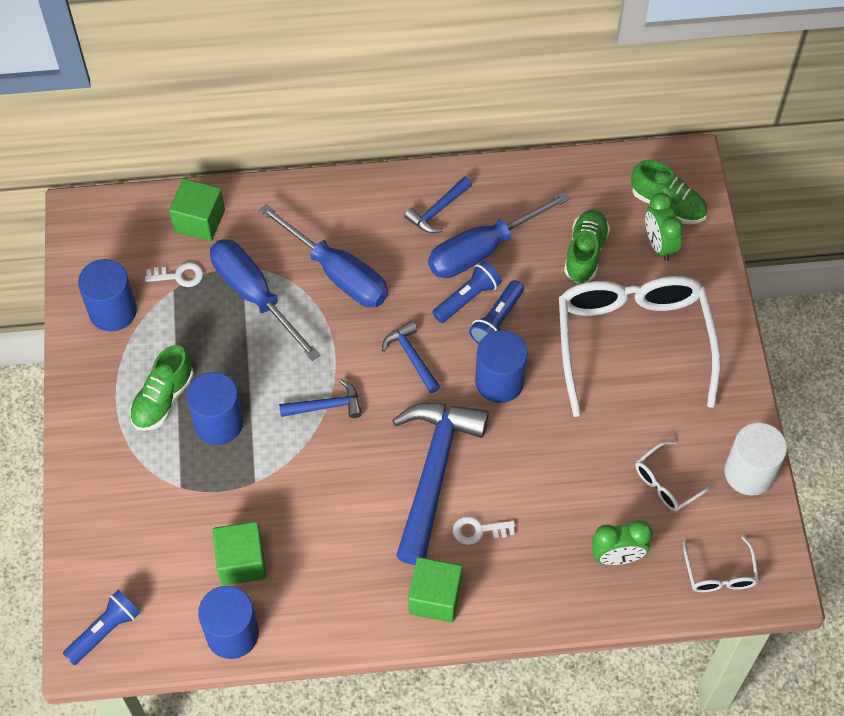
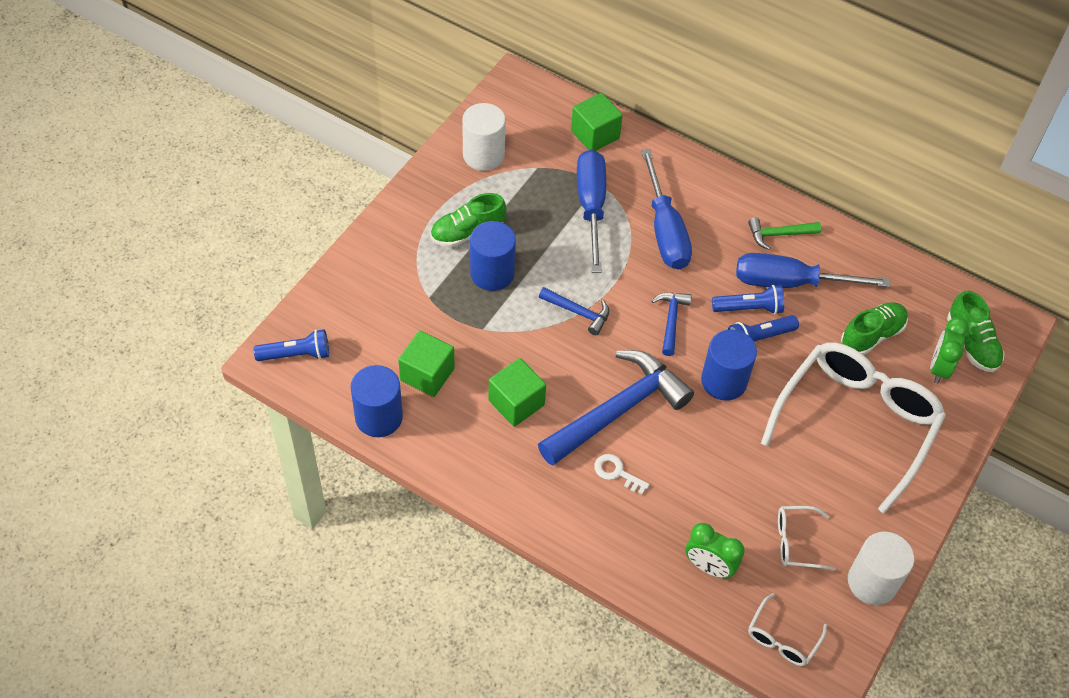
camera: 35 degrees right, 5 degrees down
(113, 311) = (483, 155): blue cylinder -> white cylinder
(179, 276) = (549, 161): white key -> none
(435, 597) = (543, 496): green cube -> green cube (516, 403)
(438, 210) = (778, 234): blue hammer -> green hammer

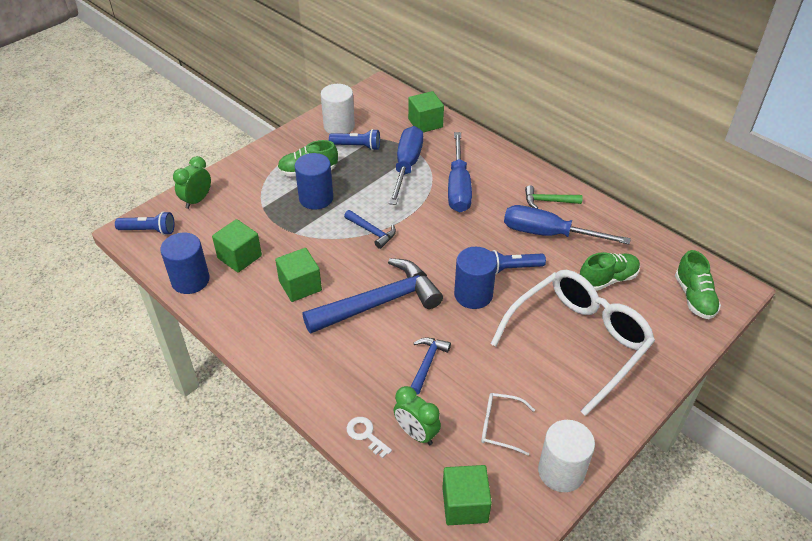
camera: 15 degrees right, 10 degrees down
(617, 473) = (362, 348): white key -> white key (366, 435)
(671, 320) = (443, 247): blue hammer -> blue hammer (427, 363)
(749, 308) = (509, 247): blue flashlight -> blue flashlight (357, 146)
(782, 638) = (465, 505): white glasses -> green cube
(939, 368) = (661, 311): green clock -> green clock (197, 200)

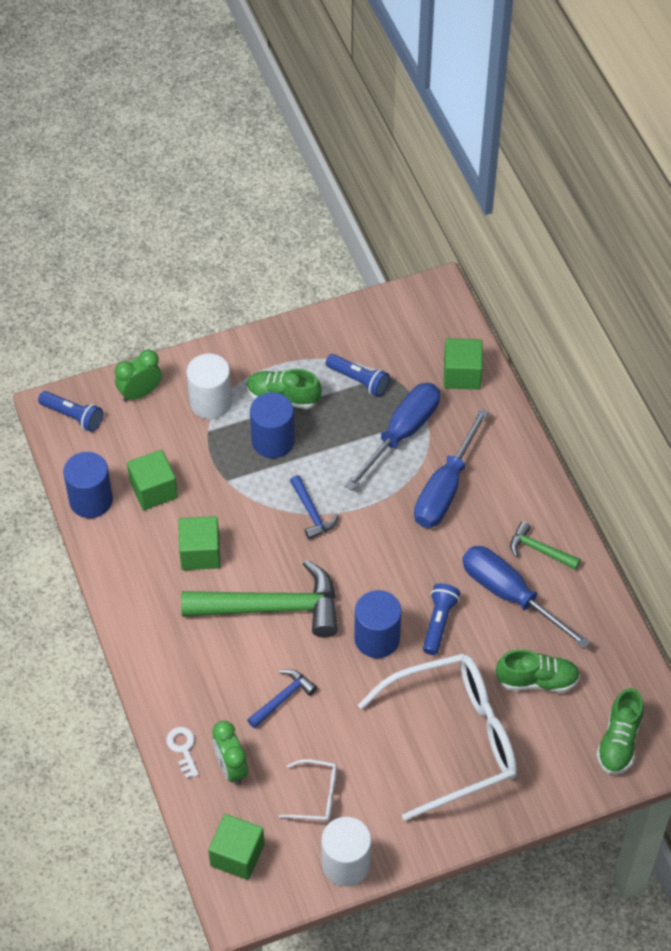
camera: 25 degrees right, 10 degrees up
(339, 126) = (353, 340): white cylinder -> white cylinder (210, 402)
(379, 302) = (272, 608): blue hammer -> green hammer
(500, 426) = (316, 795): white glasses -> white glasses turned 150 degrees clockwise
(511, 268) = (439, 623): blue flashlight -> blue flashlight turned 90 degrees clockwise

